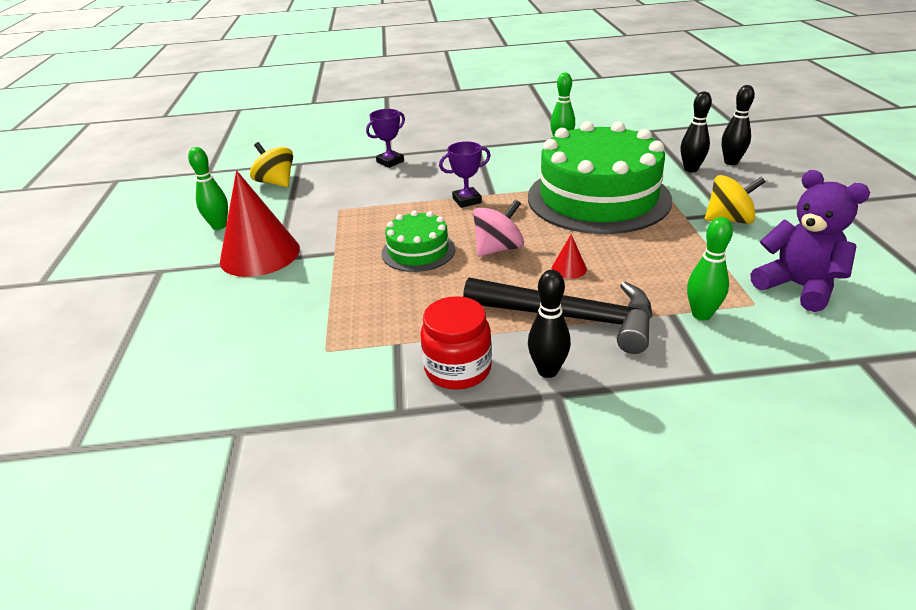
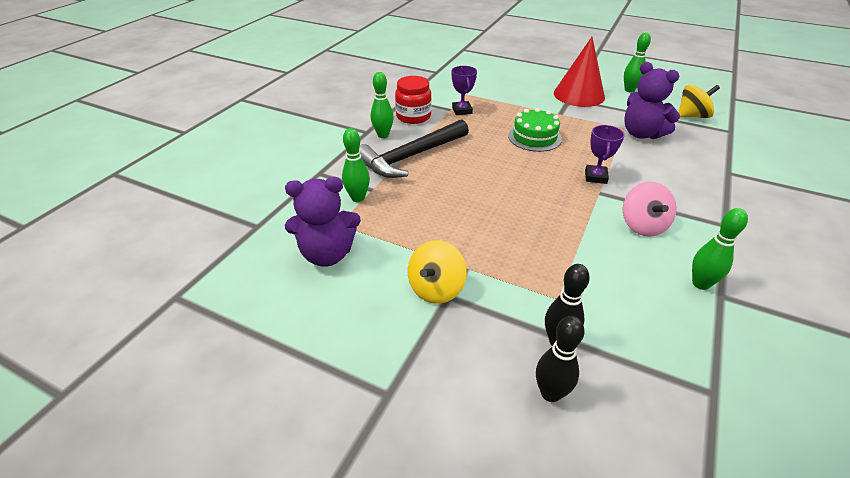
camera: 120 degrees right, 5 degrees up
(346, 198) = (641, 134): none -> purple teddy bear
(390, 162) = (708, 168): purple trophy -> purple trophy (462, 110)
(498, 249) = (508, 163): pink spinning top -> pink spinning top (642, 225)
(548, 371) = (383, 135): black bowling pin -> green bowling pin
(569, 268) = (456, 177): red cone -> none
(598, 198) = (544, 240): green cake -> none

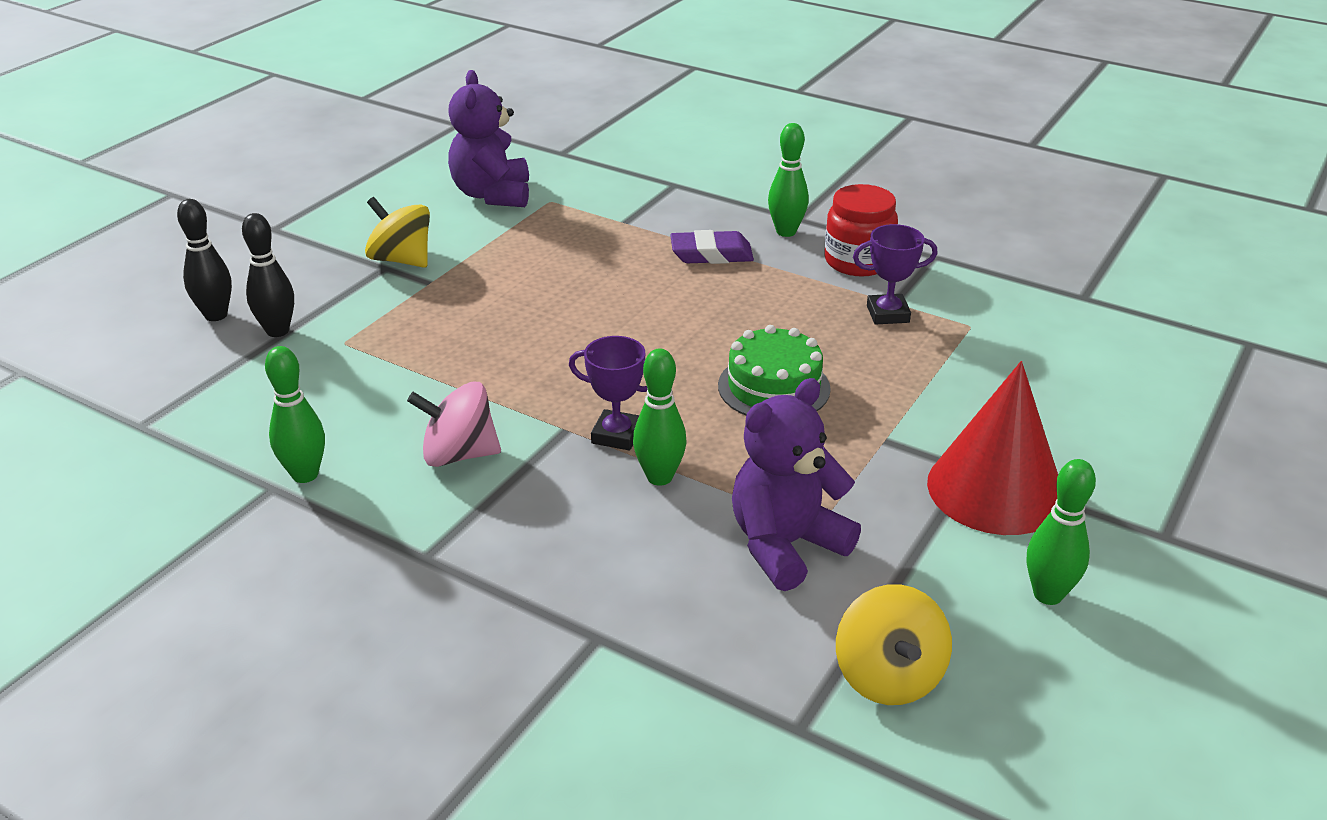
camera: 95 degrees right, 5 degrees down
(358, 198) = (605, 212): green bowling pin -> green bowling pin (659, 477)
(411, 157) = (711, 254): black hammer -> purple eraser

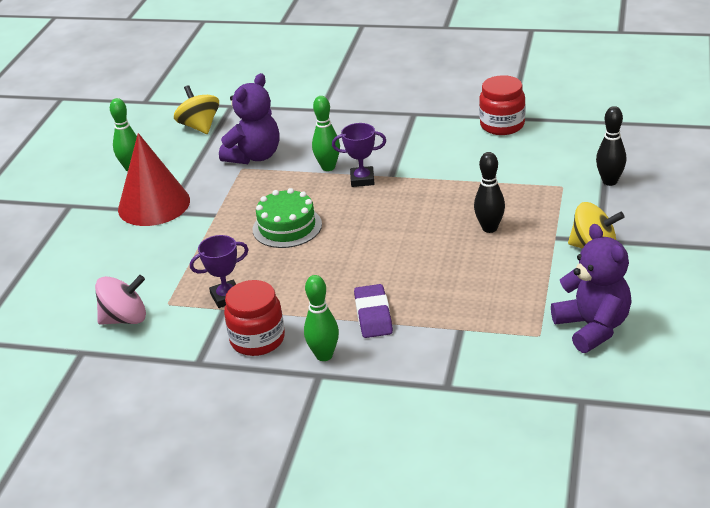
camera: 165 degrees right, 0 degrees up
(216, 315) = (660, 180): black bowling pin -> black bowling pin (489, 228)
(305, 474) = (502, 125): green bowling pin -> red jar
(459, 454) = (436, 151): pink spinning top -> pink spinning top (125, 319)
(711, 254) = (373, 315): purple eraser -> purple eraser turned 75 degrees counterclockwise

